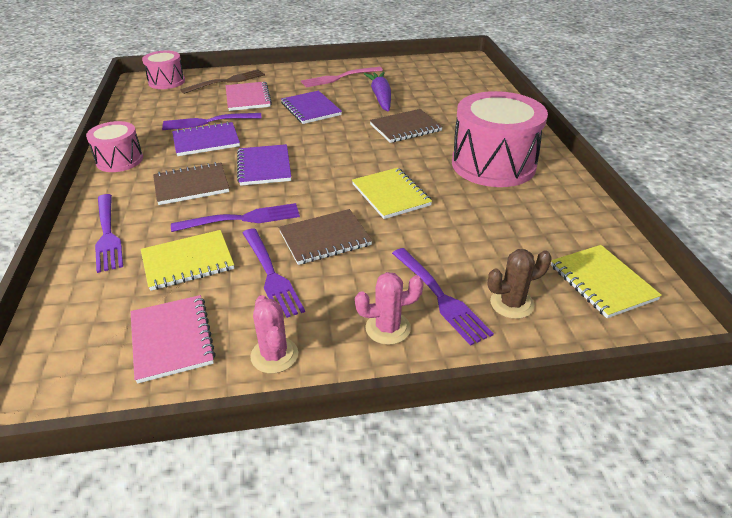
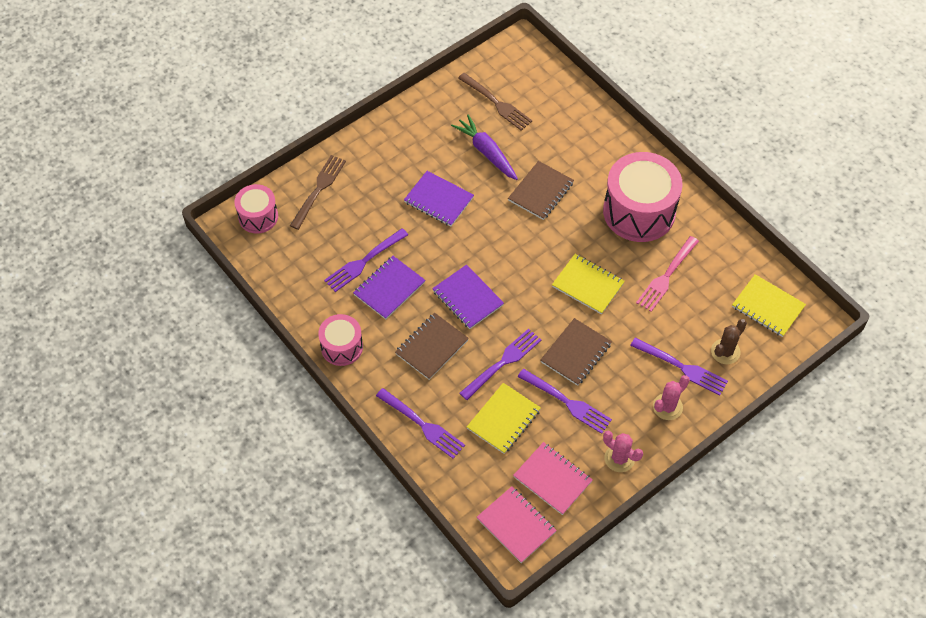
camera: 30 degrees left, 20 degrees up
(248, 98) = (365, 208): pink notebook -> pink notebook (516, 525)
(339, 77) = (423, 134): pink fork -> pink fork (667, 275)
(416, 78) = (496, 103): none -> brown fork

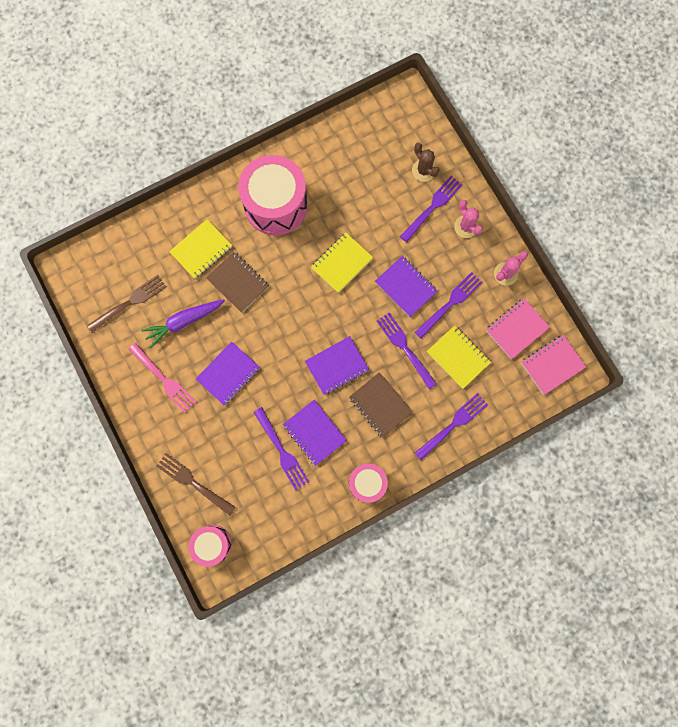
camera: 80 degrees left, 20 degrees up
(576, 353) = (405, 287): brown notebook -> purple notebook
(667, 275) = (344, 198): pink fork -> pink fork (163, 379)
(767, 307) = (388, 128): yellow notebook -> yellow notebook (201, 250)

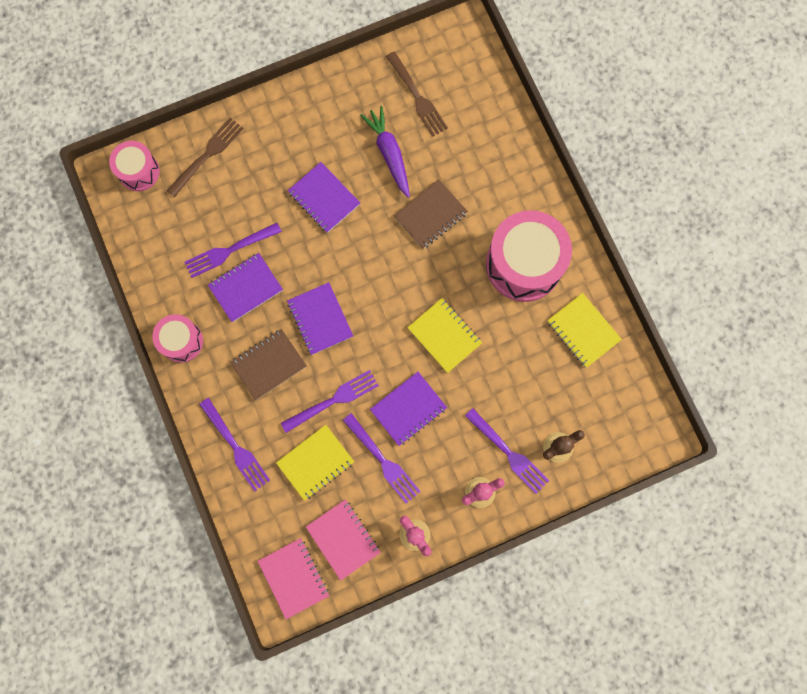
camera: 95 degrees right, 0 degrees up
(163, 379) = (325, 129): pink fork -> none
(201, 250) = (473, 177): yellow notebook -> yellow notebook (583, 331)

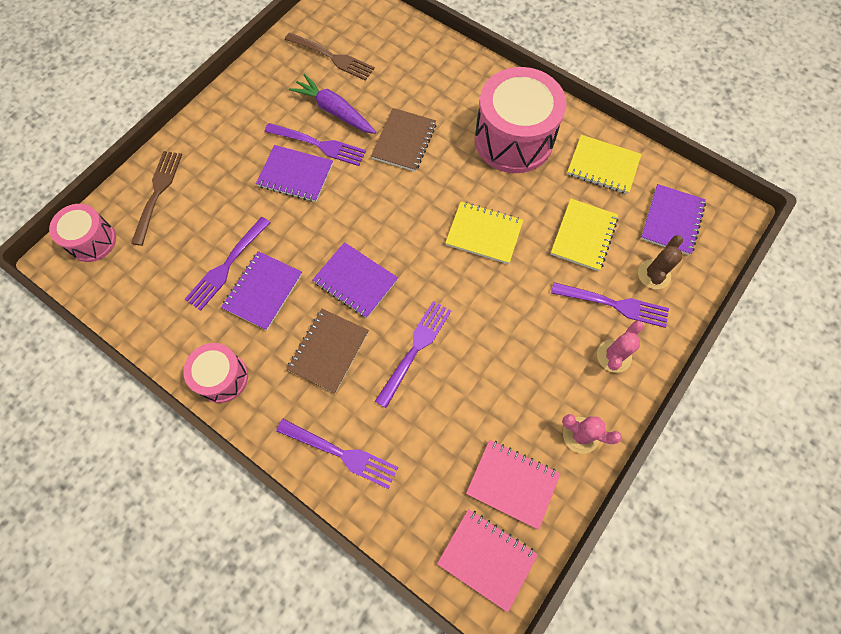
camera: 30 degrees left, 10 degrees down
(315, 462) = (435, 421): yellow notebook -> yellow notebook (583, 236)
(382, 460) = (500, 379): purple fork -> purple fork (318, 144)
(408, 409) = (493, 317): purple notebook -> purple notebook (672, 220)

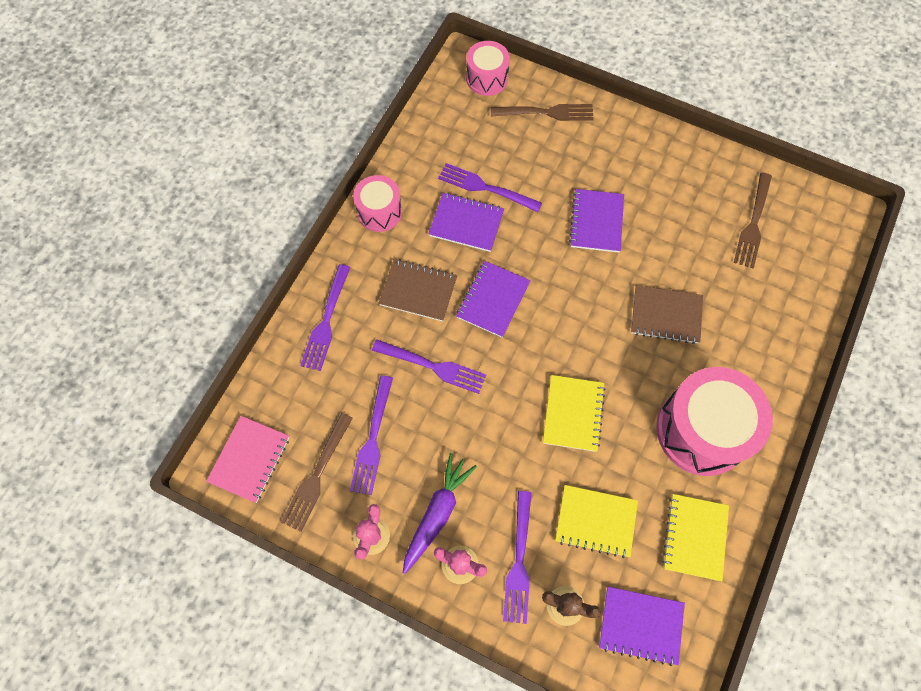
camera: 80 degrees right, 0 degrees up
(318, 144) = (638, 234): purple fork -> purple fork (372, 438)
(335, 111) = (684, 241): purple carrot -> purple carrot (437, 513)
(512, 483) = (317, 474): pink notebook -> brown fork

